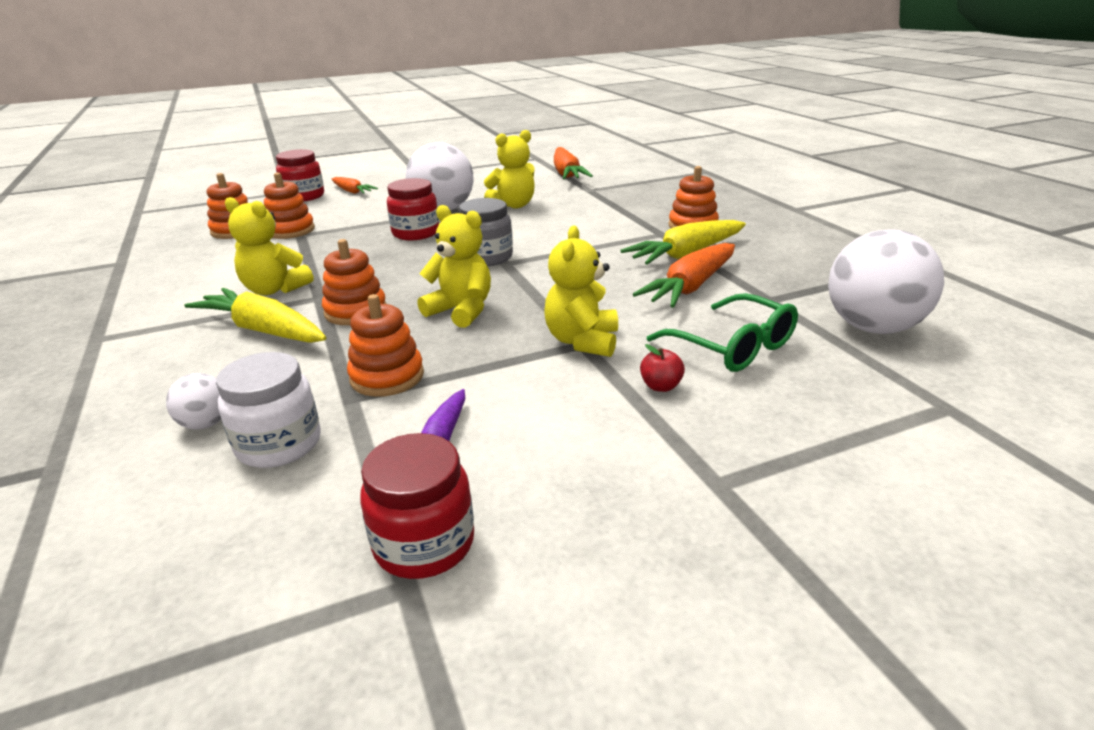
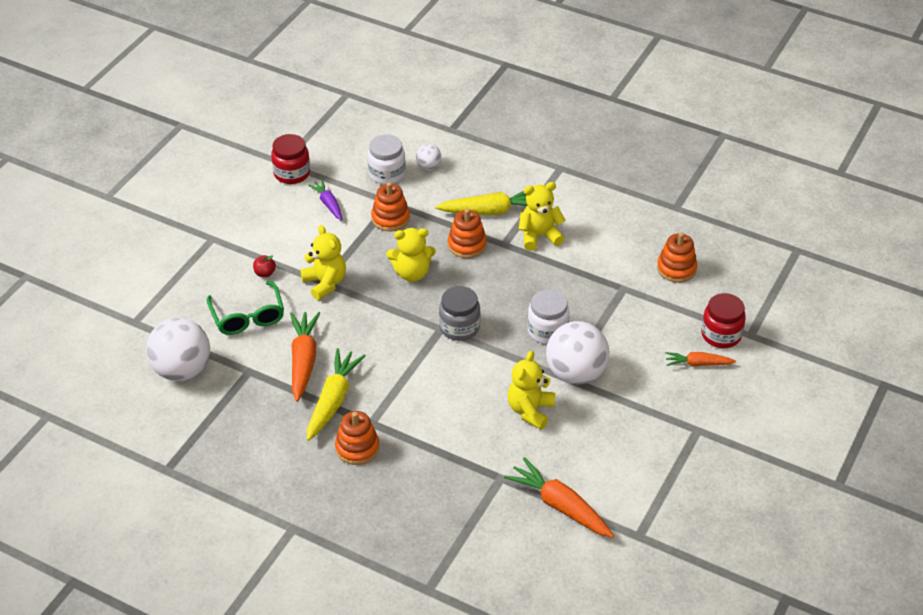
camera: 140 degrees right, 15 degrees up
(290, 230) = (639, 288): orange stacking toy -> none
(415, 233) = (547, 331): red jar -> white jar
(733, 347) = (248, 317): green glasses -> green glasses turned 120 degrees counterclockwise

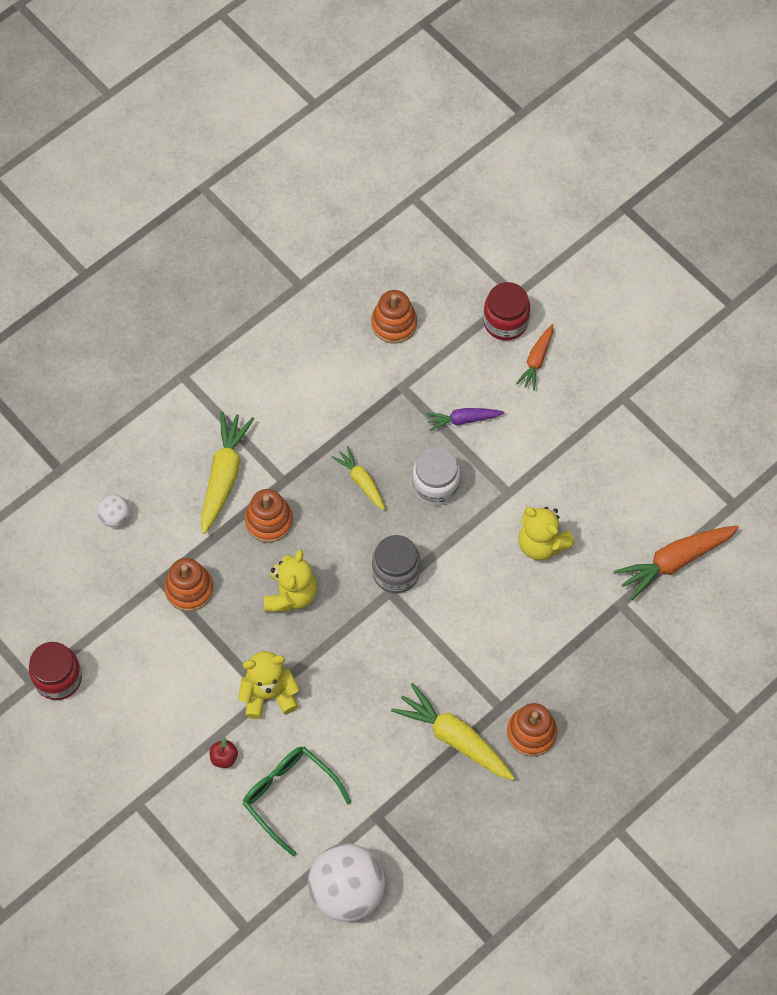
camera: 70 degrees left, 20 degrees up
(248, 317) = (289, 796): green glasses -> green glasses turned 135 degrees counterclockwise
(303, 361) = (383, 753): orange carrot -> none
(328, 204) = (133, 651): purple carrot -> purple carrot (463, 420)
(387, 174) = (108, 568): white jar -> none
(527, 287) = (361, 481): none -> yellow carrot
(539, 236) = (287, 440): yellow teddy bear -> none
(576, 373) = (506, 480): white ball -> none

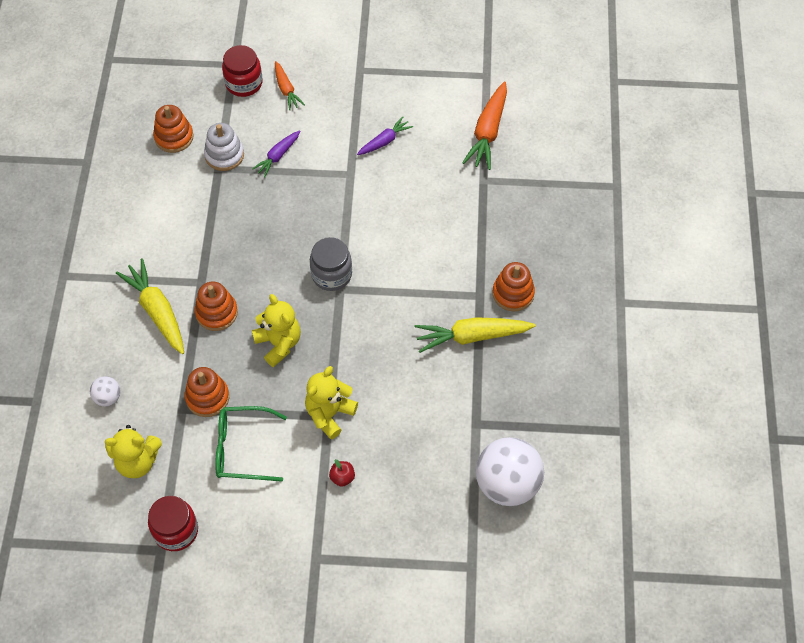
camera: 45 degrees left, 5 degrees down
(289, 796) = (409, 462): green glasses -> green glasses (242, 449)
(361, 481) = (252, 241): yellow carrot -> none
(419, 378) = (224, 155): none -> white stacking toy
(435, 486) = (301, 206): white jar -> none
(541, 544) = (401, 185): yellow teddy bear -> yellow teddy bear (137, 461)
(571, 487) = (384, 141): none -> purple carrot

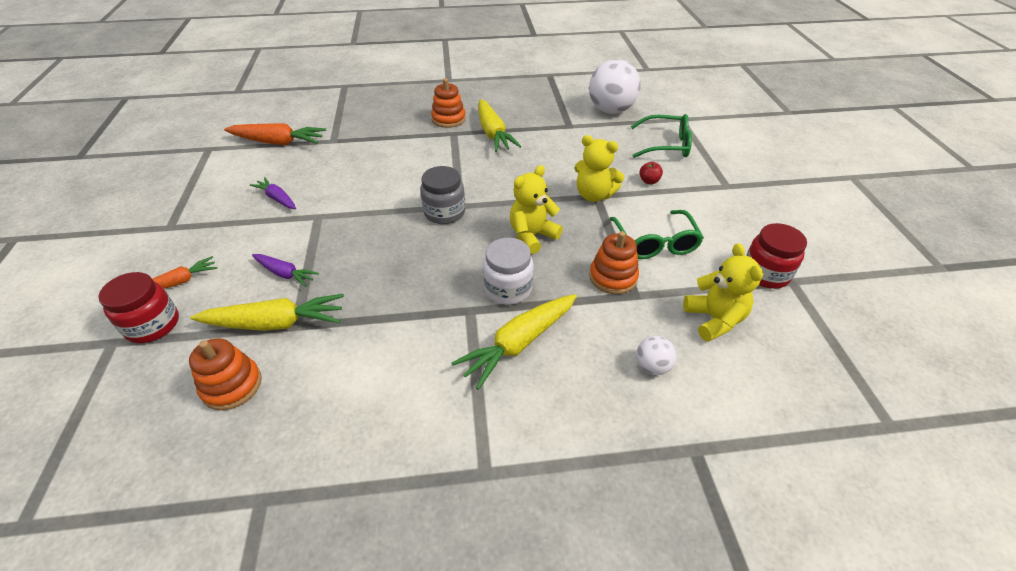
camera: 100 degrees left, 15 degrees down
(216, 313) = (508, 289): orange stacking toy -> white jar
(224, 155) = (275, 323): white stacking toy -> yellow carrot
(411, 523) = (666, 145): none -> green glasses

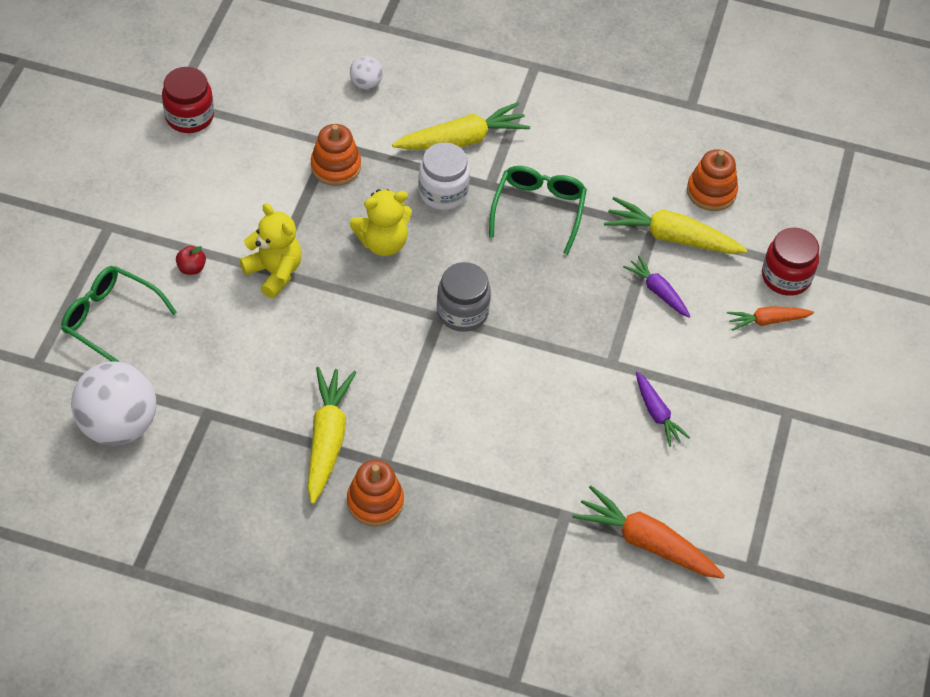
camera: 160 degrees left, 10 degrees up
(655, 243) = (261, 186): green glasses -> green glasses (538, 210)
(714, 319) = (281, 97): yellow teddy bear -> none

